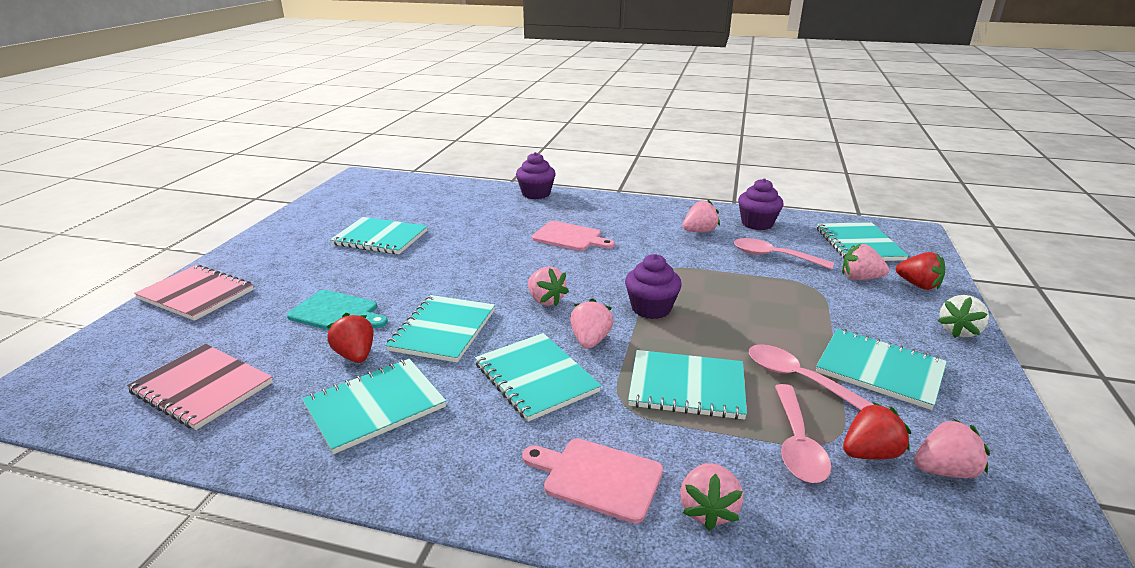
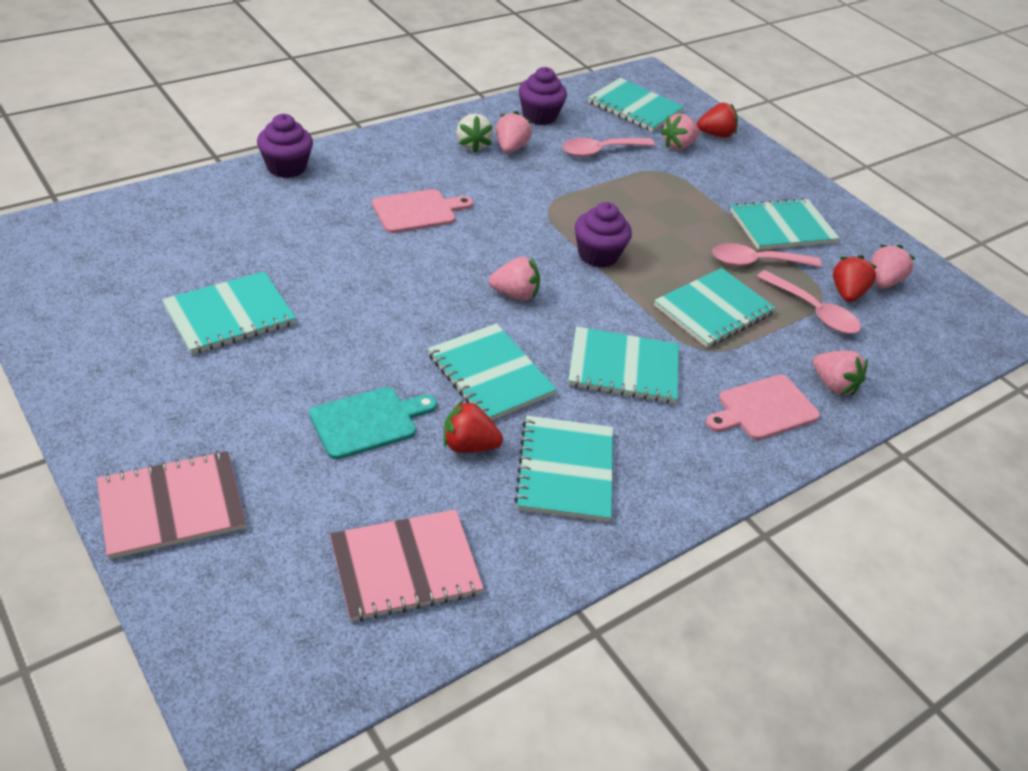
camera: 55 degrees left, 15 degrees up
(590, 340) = (605, 312): pink strawberry -> none
(959, 331) = (780, 167): white strawberry -> white strawberry (473, 145)

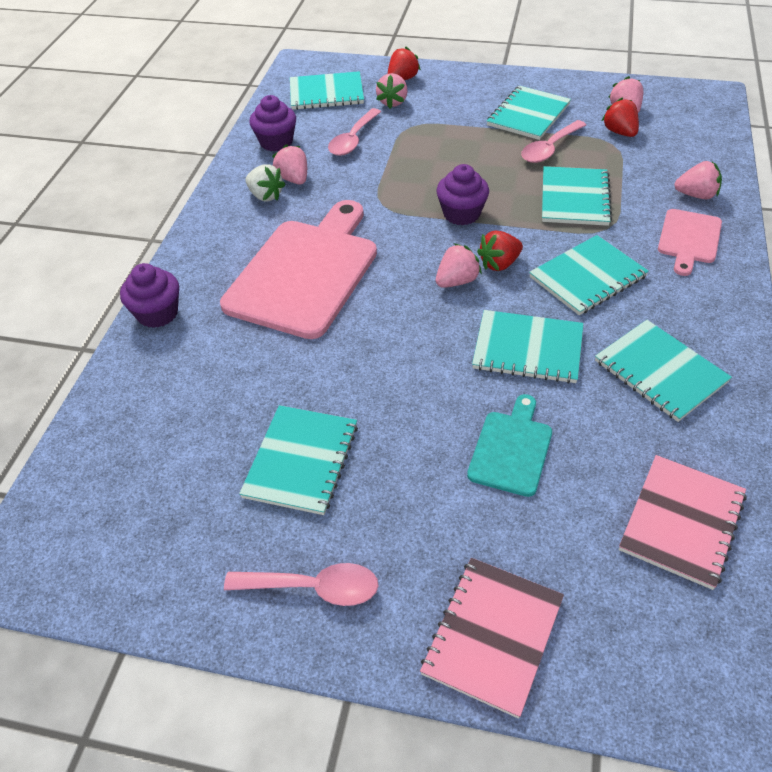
camera: 35 degrees left, 5 degrees up
(417, 211) = (305, 273): pink cutting board -> pink cutting board, size x2.00
(469, 445) = (589, 407): red strawberry -> red strawberry (499, 264)
(813, 311) = (621, 157): pink spoon -> pink spoon (313, 587)

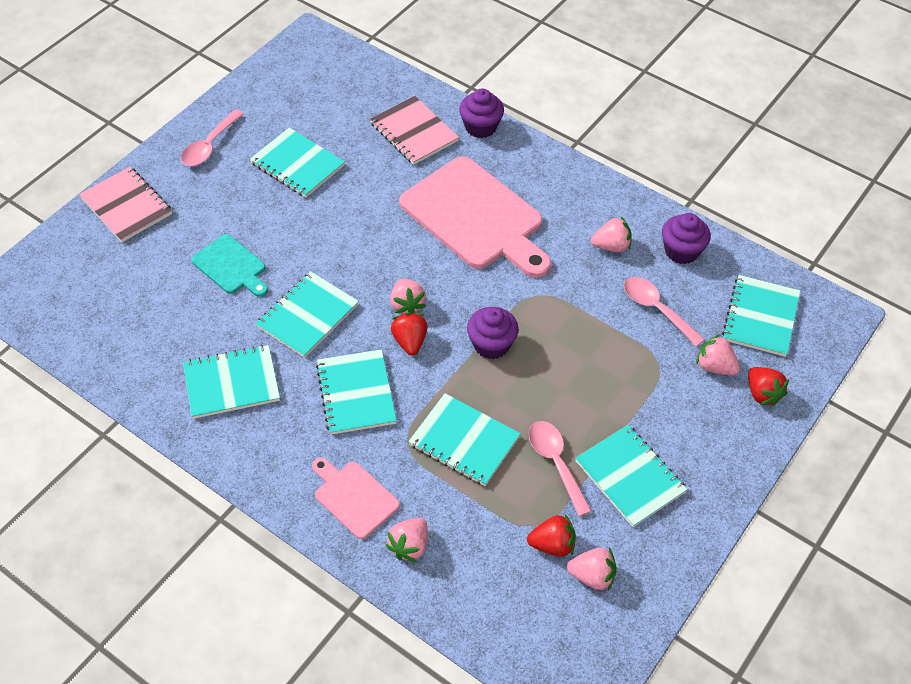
camera: 110 degrees right, 5 degrees up
(265, 196) = (595, 221): white strawberry -> none
(681, 522) = (119, 324): pink notebook -> pink notebook (414, 132)

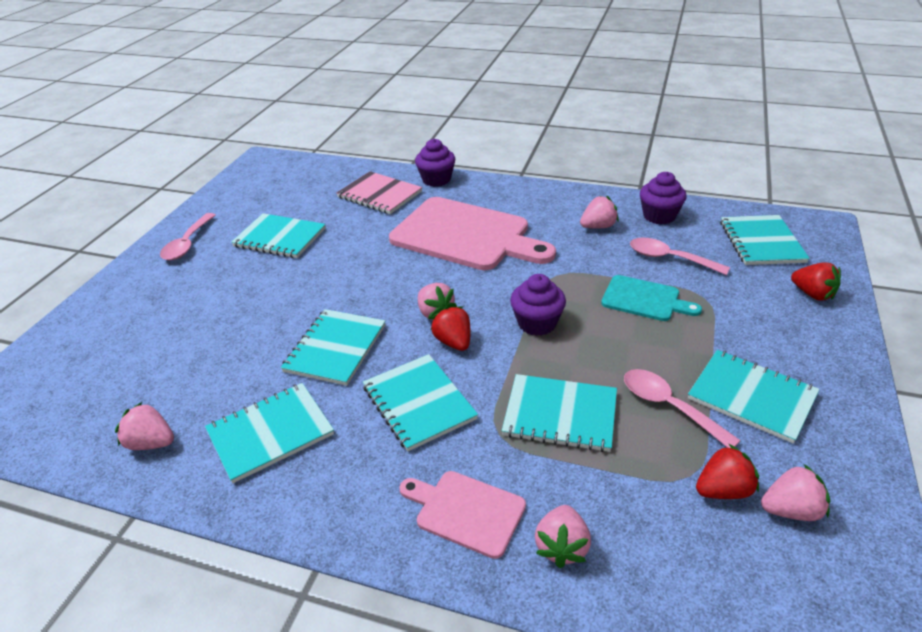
camera: 15 degrees left, 15 degrees down
(126, 206) = (108, 307): pink notebook -> none
(231, 266) = (237, 328): turquoise cutting board -> turquoise cutting board (644, 299)
(715, 366) = (754, 285): pink strawberry -> pink strawberry (151, 443)

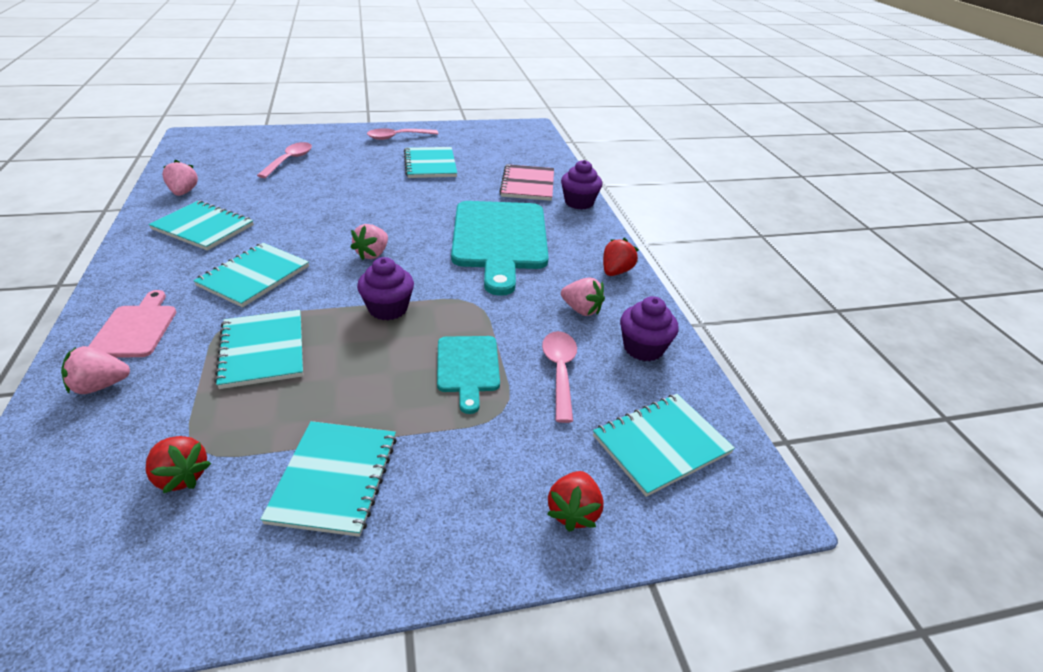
camera: 55 degrees right, 0 degrees up
(336, 348) = (305, 224): turquoise notebook -> none
(453, 342) = (338, 272): red strawberry -> red strawberry (616, 271)
(465, 235) = (500, 239): pink cutting board -> turquoise cutting board
(668, 406) = (296, 416): pink spoon -> pink spoon (289, 160)
(790, 510) = (159, 535): pink strawberry -> none

